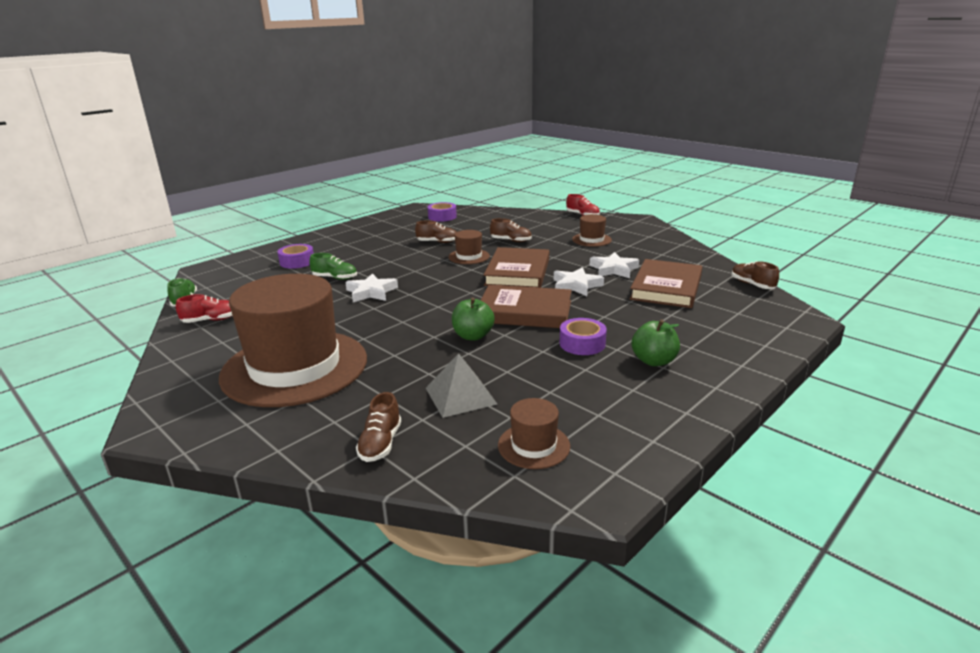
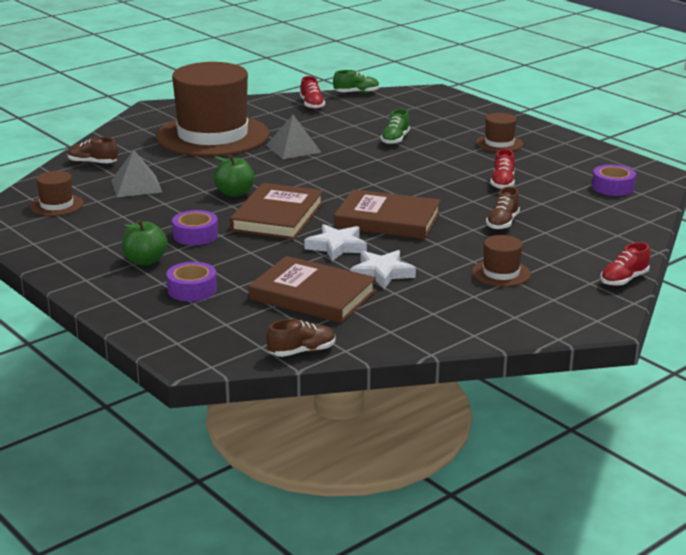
camera: 95 degrees right, 0 degrees up
(297, 262) = (446, 123): purple tape -> purple tape (192, 289)
(349, 319) = (293, 148): none -> grey pyramid
(371, 292) = (352, 155): white star -> none
(437, 242) = (502, 183): brown shoe -> red shoe
(469, 256) = (446, 198): brown hat -> brown hat (499, 143)

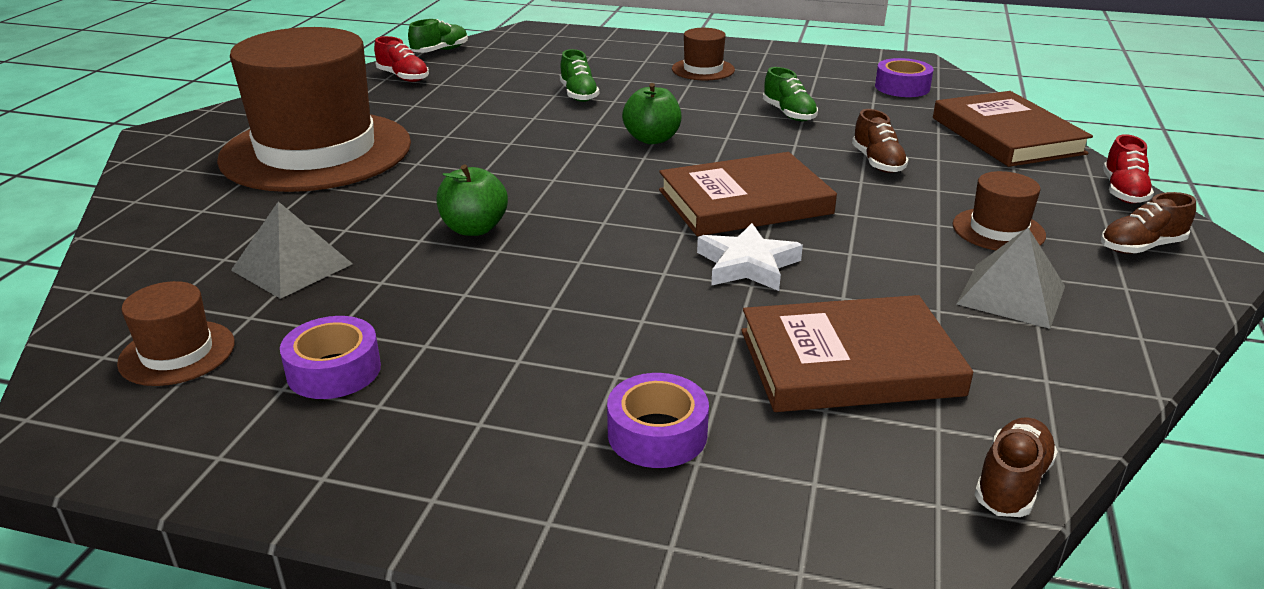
camera: 35 degrees left, 5 degrees up
(93, 163) = (159, 250): brown shoe -> brown shoe (1141, 247)
(145, 261) = (495, 408): green apple -> green apple (652, 139)
(195, 235) = (513, 322): purple tape -> purple tape (334, 370)
(277, 216) = (593, 245): brown book -> brown book (1007, 135)
(293, 148) = (463, 139): grey pyramid -> grey pyramid (1011, 295)
(382, 273) = (872, 285): white star -> none
(502, 183) = (789, 114): red shoe -> green shoe

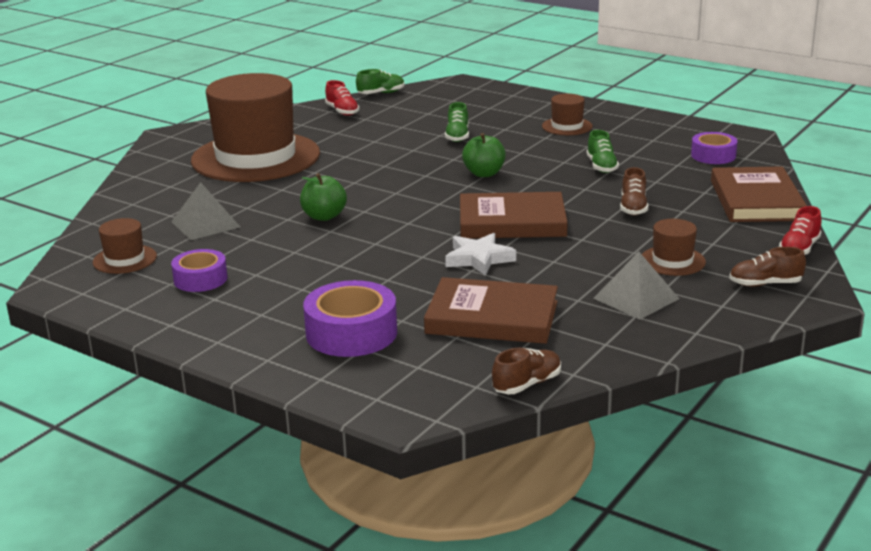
camera: 20 degrees right, 5 degrees down
(657, 434) = (351, 333): purple tape -> purple tape, size x1.57

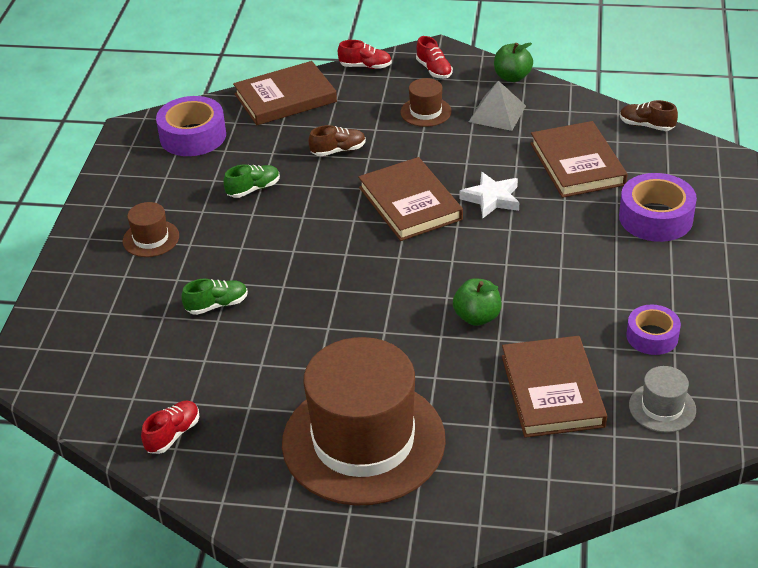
camera: 115 degrees left, 15 degrees up
(125, 259) = (662, 407): brown hat -> grey hat
(205, 224) = (552, 391): grey pyramid -> brown book
(381, 93) = (89, 426): green shoe -> none
(484, 173) = (311, 253): green apple -> green apple (512, 77)
(713, 155) = (193, 136): purple tape -> purple tape, size x1.57
(765, 284) = (434, 70): brown shoe -> red shoe

